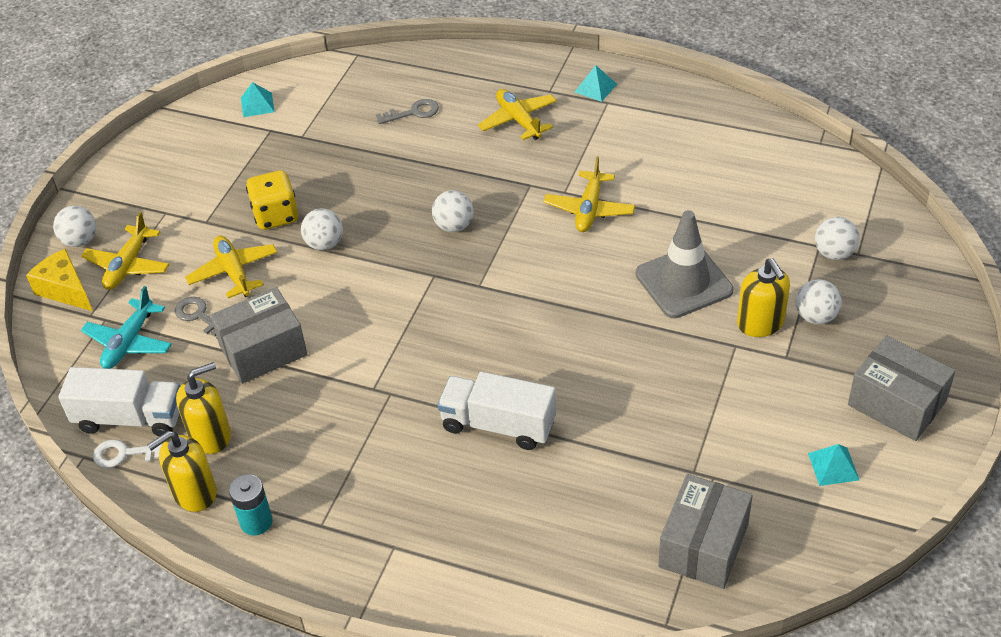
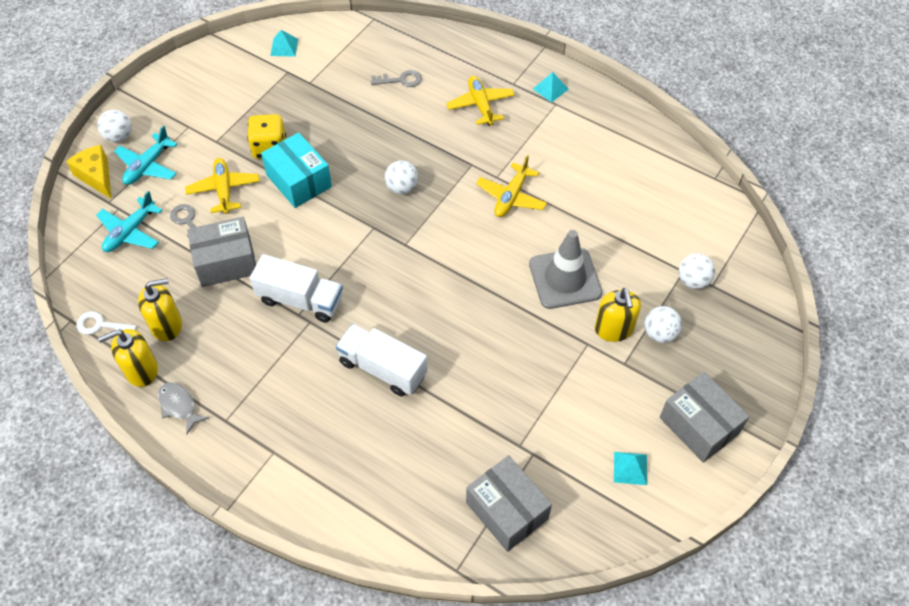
camera: 10 degrees right, 10 degrees up
(128, 265) = (148, 166): yellow plane -> turquoise plane
(130, 418) = (113, 296): white truck -> white truck (300, 300)
(256, 522) = (179, 406): turquoise battery -> grey fish
(324, 244) = (299, 181): white ball -> turquoise box
(703, 545) = (507, 510): grey box -> grey box turned 75 degrees counterclockwise

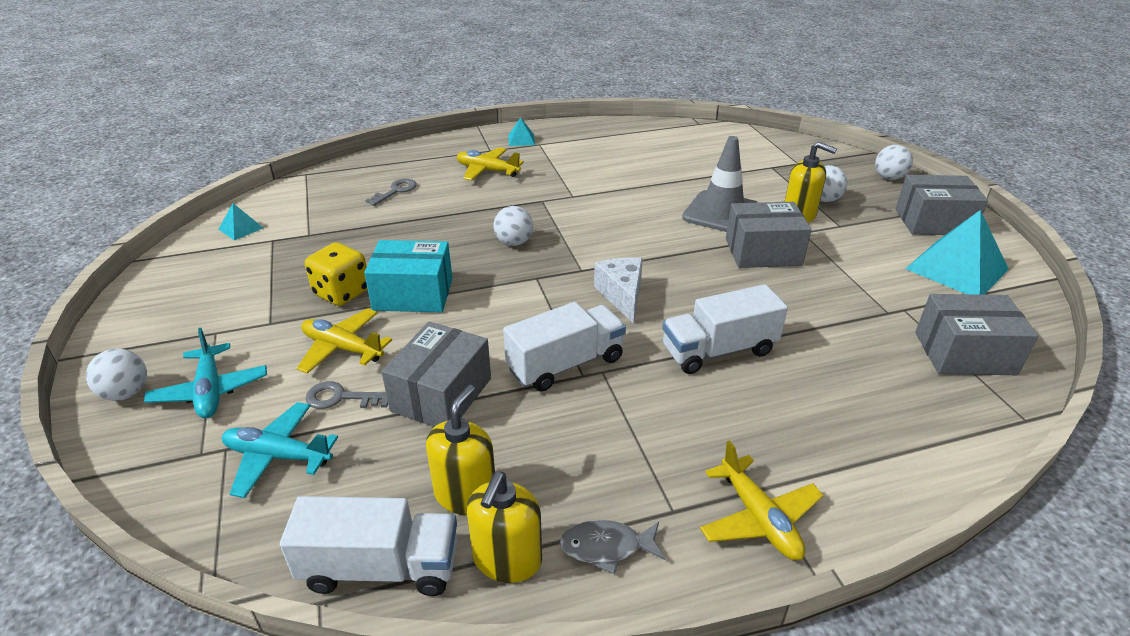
camera: 50 degrees left, 20 degrees down
(96, 176) = (145, 444): yellow cheese -> none
(101, 325) = (381, 567): white key -> white truck
(130, 232) = (278, 456): turquoise plane -> turquoise plane turned 120 degrees clockwise
(396, 284) = (622, 295): none -> white cheese
(511, 197) = (603, 199): yellow plane -> yellow plane (759, 518)
(531, 333) = (763, 252): none -> grey box
(630, 468) = (957, 269): turquoise pyramid -> turquoise pyramid, size x2.13
(693, 281) = (785, 167): white ball -> white ball (889, 177)

